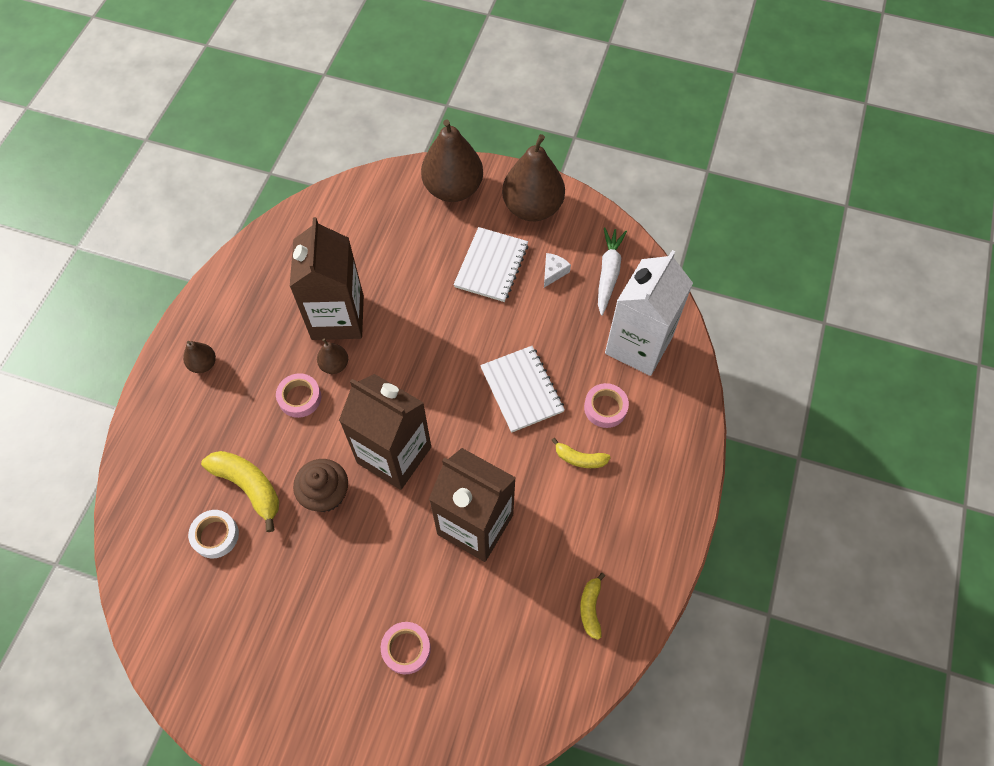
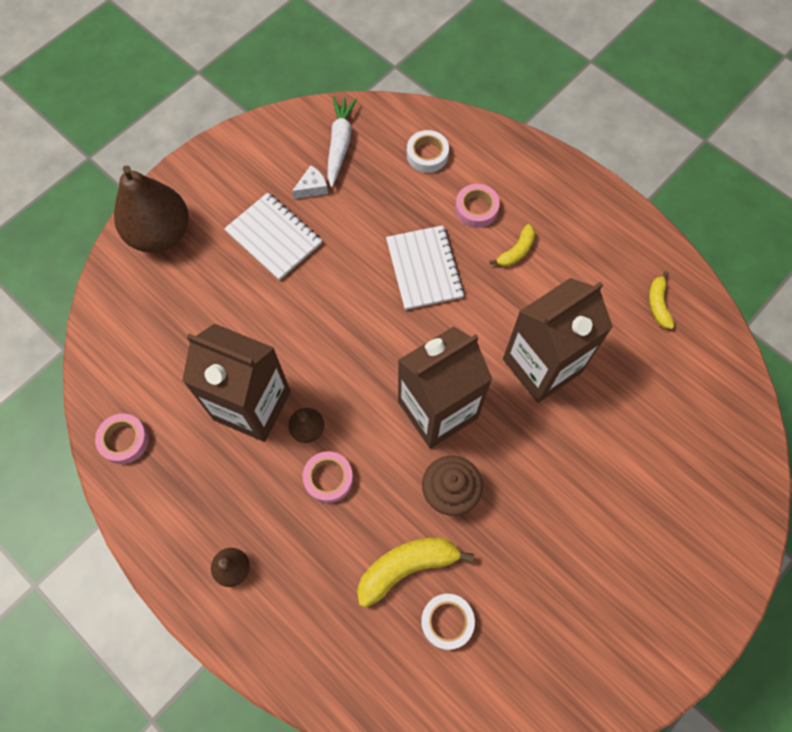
camera: 65 degrees left, 5 degrees up
(406, 649) = (638, 474): pink tape -> pink tape (124, 440)
(521, 390) = (424, 269): white notebook -> white notebook turned 75 degrees clockwise
(532, 208) = (228, 174): brown pear -> none
(553, 272) = (312, 188): white cheese -> white cheese turned 90 degrees clockwise
(590, 608) = (658, 304): yellow banana -> yellow banana turned 60 degrees clockwise
(608, 273) = (340, 144): white carrot -> white carrot turned 60 degrees clockwise
(638, 345) = (427, 155): white carton -> white tape

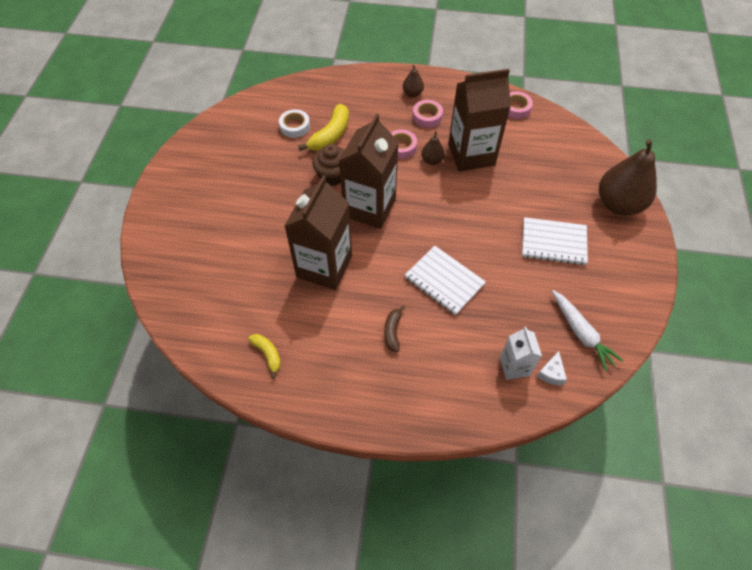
camera: 145 degrees right, 10 degrees down
(312, 188) = (565, 289): white cheese -> white cheese (551, 373)
(427, 155) = (514, 366): white tape -> white carton
(476, 209) = (444, 346): pink tape -> pink tape (427, 116)
(516, 251) = (393, 331): yellow banana -> brown banana

